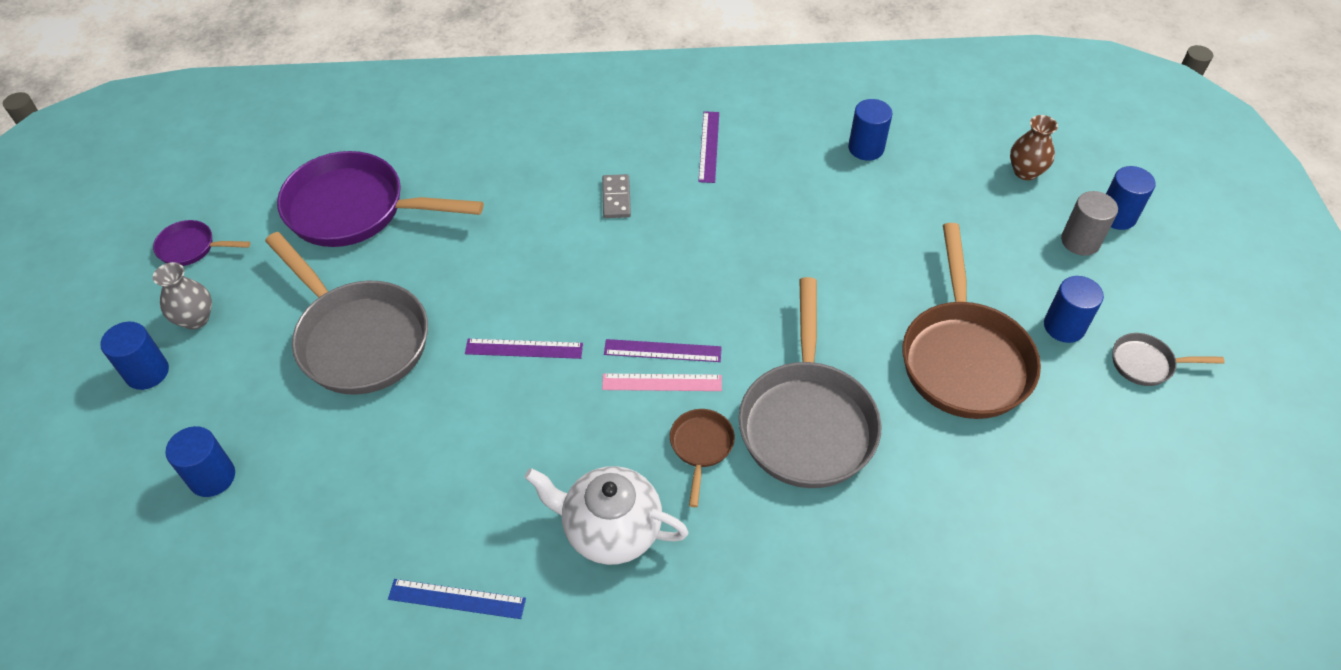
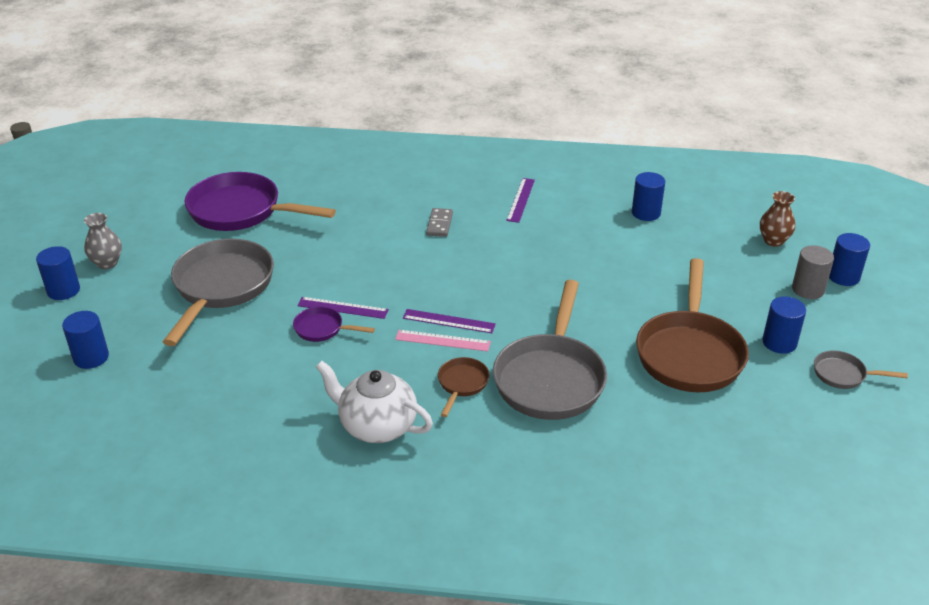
camera: 10 degrees right, 15 degrees down
(191, 248) = (116, 221): purple pan -> purple pan (322, 329)
(358, 338) = (221, 287): grey pan -> grey pan turned 135 degrees counterclockwise
(457, 599) = (248, 453): blue ruler -> none

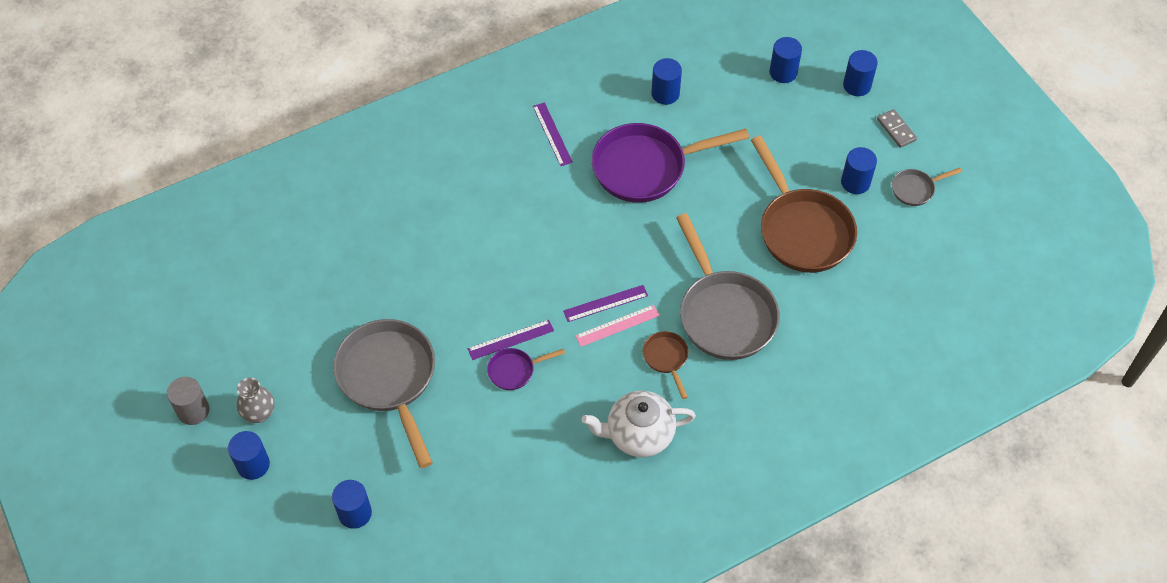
camera: 35 degrees left, 20 degrees up
(241, 211) = (319, 285): purple pan -> purple pan (646, 167)
(439, 224) = (508, 201): grey domino -> grey domino (896, 130)
(773, 240) = (783, 72): brown vase -> blue cylinder
(808, 289) = (841, 114): grey cylinder -> grey cylinder (193, 411)

